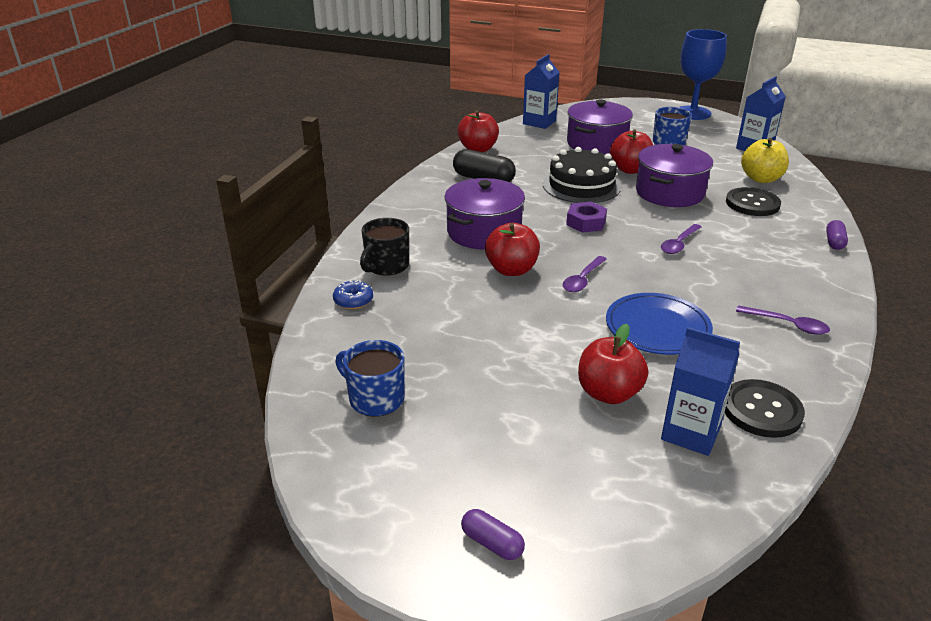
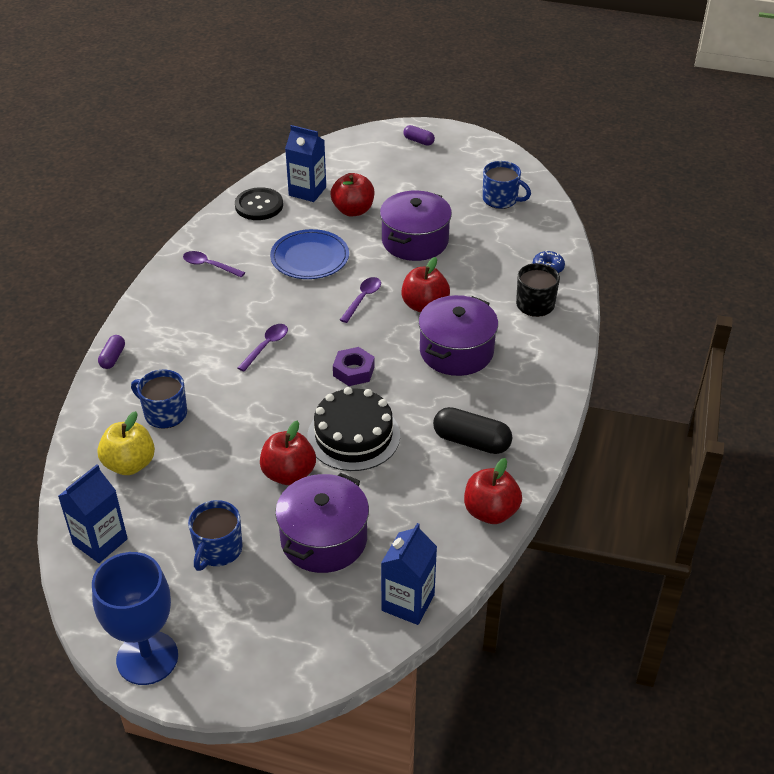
camera: 175 degrees right, 10 degrees up
(669, 193) = (252, 428): purple pot -> purple pot (415, 241)
(752, 204) = (164, 413): black button -> blue mug

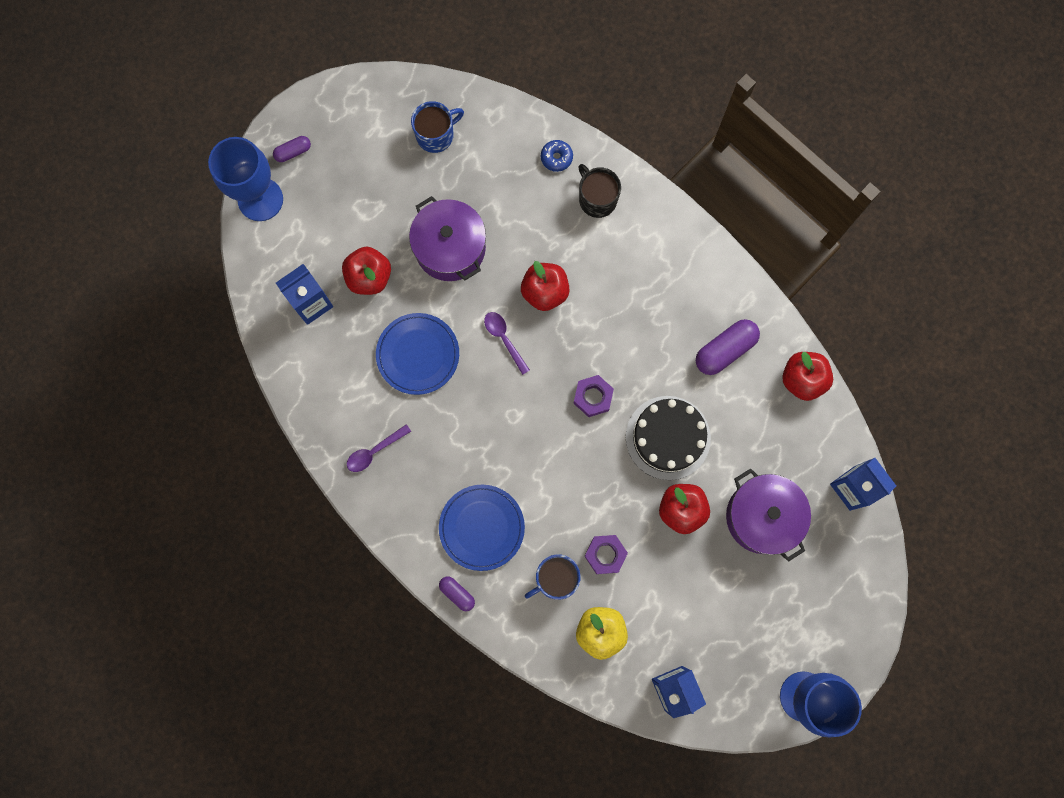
camera: 60 degrees left, 35 degrees up
(183, 349) = (482, 527): none -> blue plate
(208, 438) = (605, 554): none -> purple nut
(218, 550) = (730, 601): blue mug -> none
(259, 205) = (306, 361): black button -> none
(266, 346) = (519, 454): purple spoon -> none
(368, 140) = (260, 199): none -> blue goblet
(456, 351) = (617, 300): purple pot -> none
(471, 441) = (725, 350): black capsule -> purple capsule

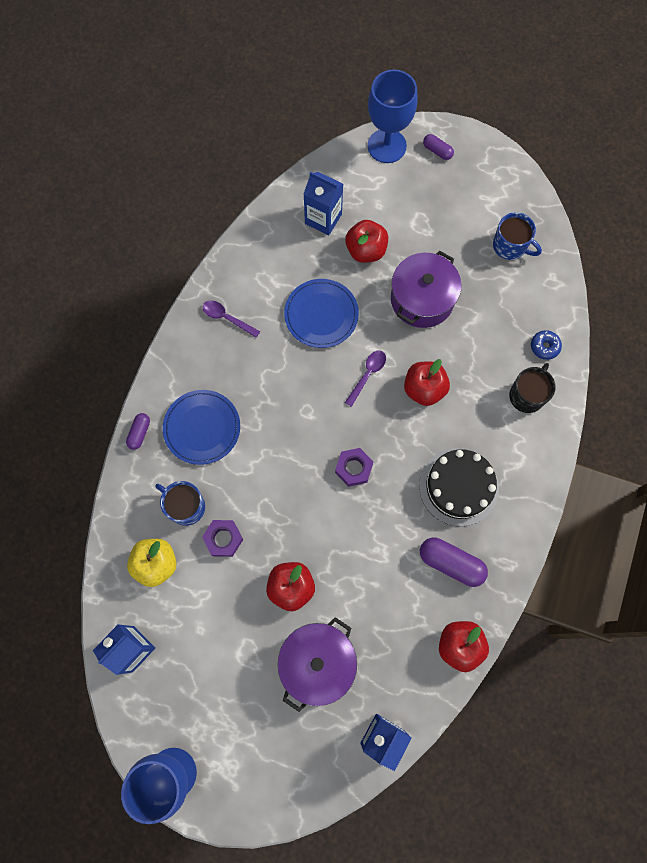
camera: 65 degrees right, 5 degrees down
(668, 437) = (349, 547): black cake -> black cake (458, 486)

